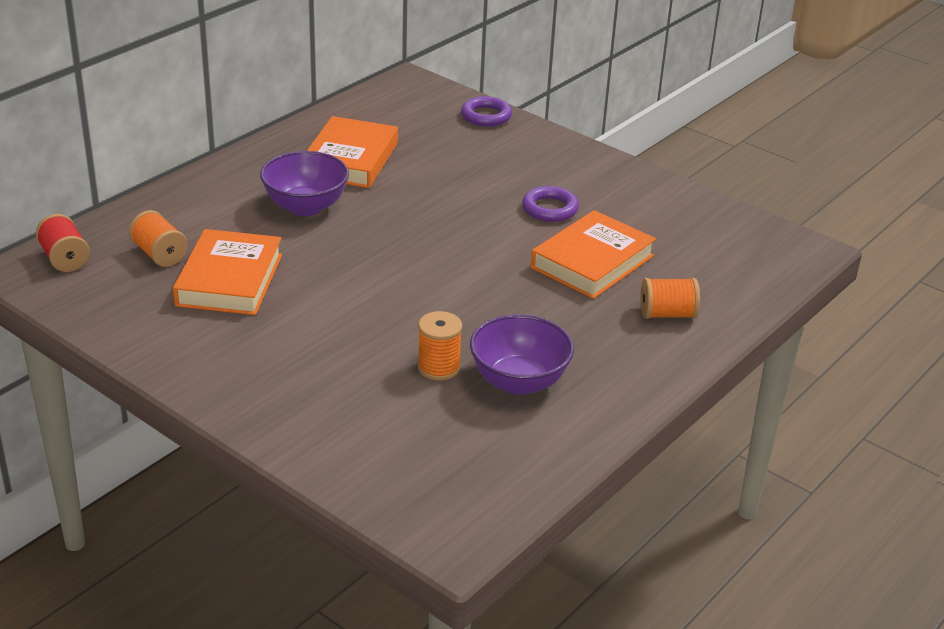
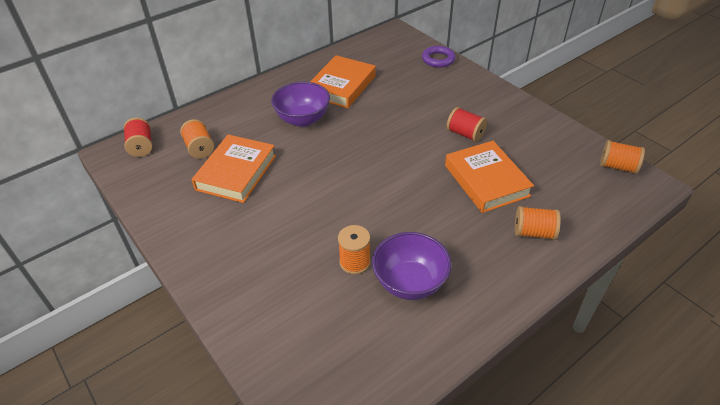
camera: 15 degrees right, 10 degrees up
(550, 209) = (465, 134): purple ring -> red spool
(592, 262) = (486, 180): orange book -> orange book turned 75 degrees counterclockwise
(763, 233) = (618, 167): none -> orange spool

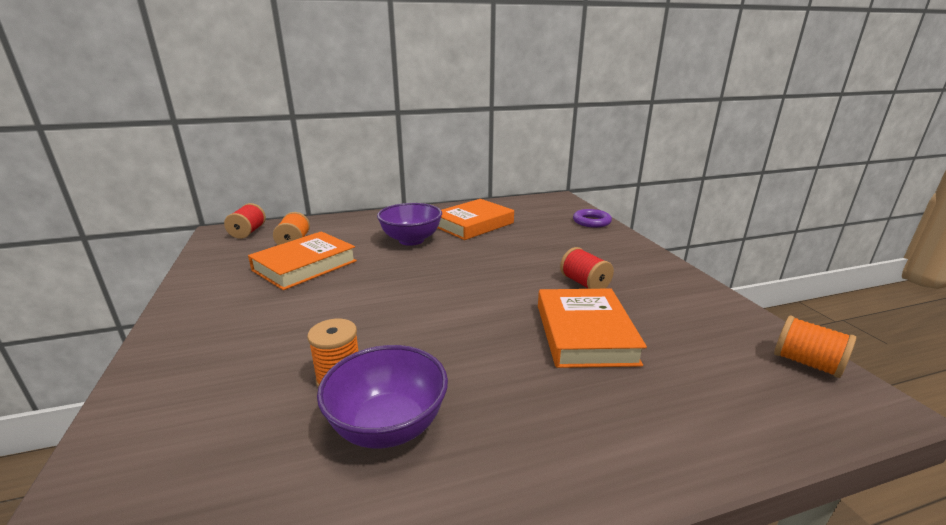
camera: 20 degrees right, 20 degrees down
(533, 232) = (625, 414): orange spool -> none

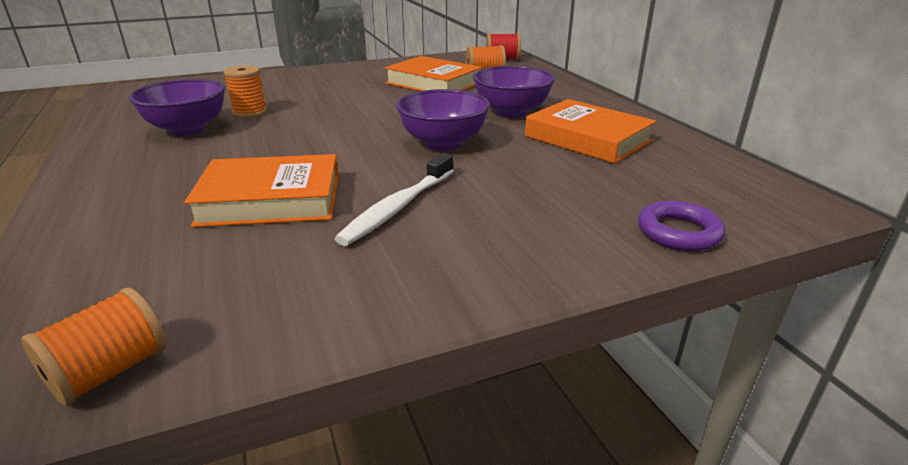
camera: 85 degrees right, 5 degrees up
(472, 266) = (443, 143): none -> purple bowl
(584, 283) = (398, 207): red spool -> white toothbrush

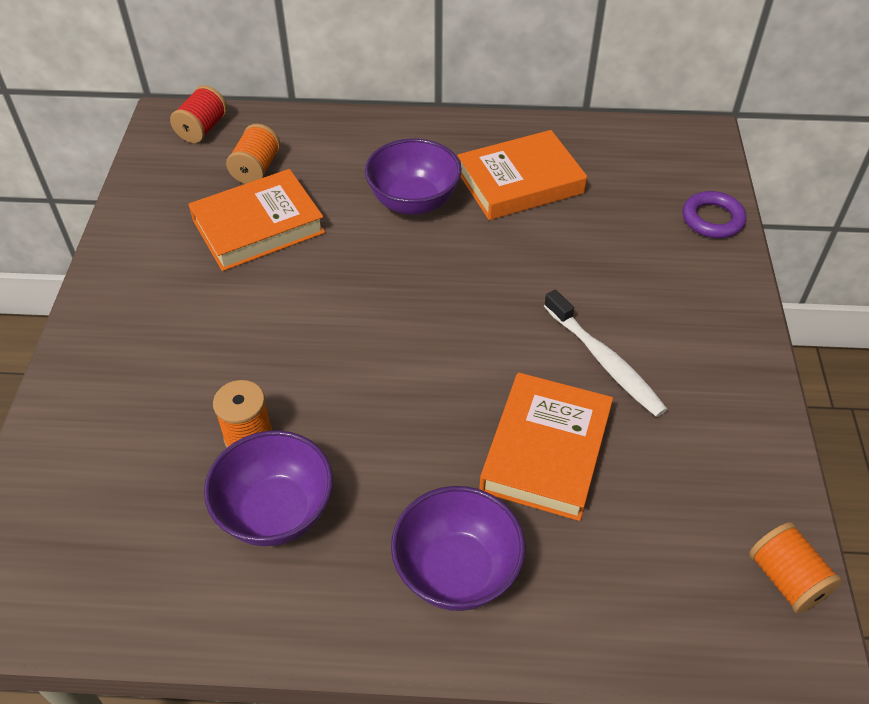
camera: 65 degrees left, 20 degrees up
(443, 143) = (472, 285): purple bowl -> purple bowl (457, 571)

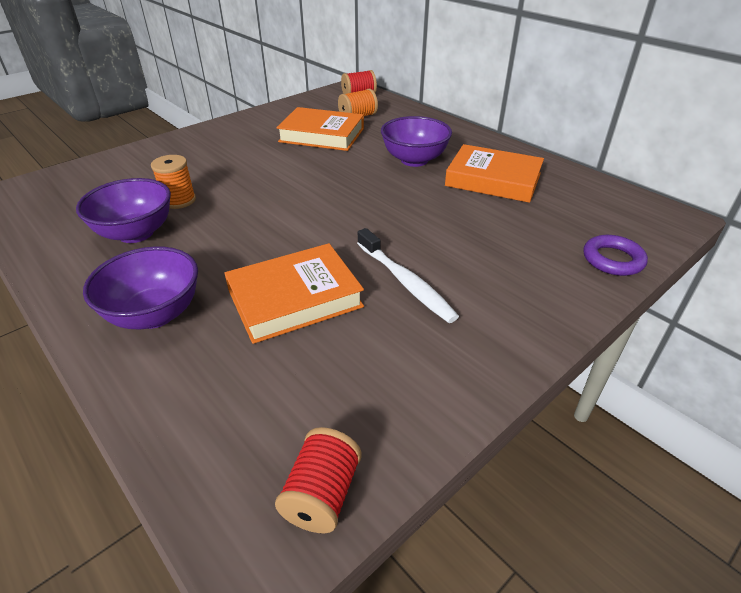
camera: 45 degrees right, 10 degrees down
(604, 361) = (405, 282): white toothbrush -> white toothbrush turned 45 degrees counterclockwise
(786, 579) = (321, 494): orange spool -> red spool

